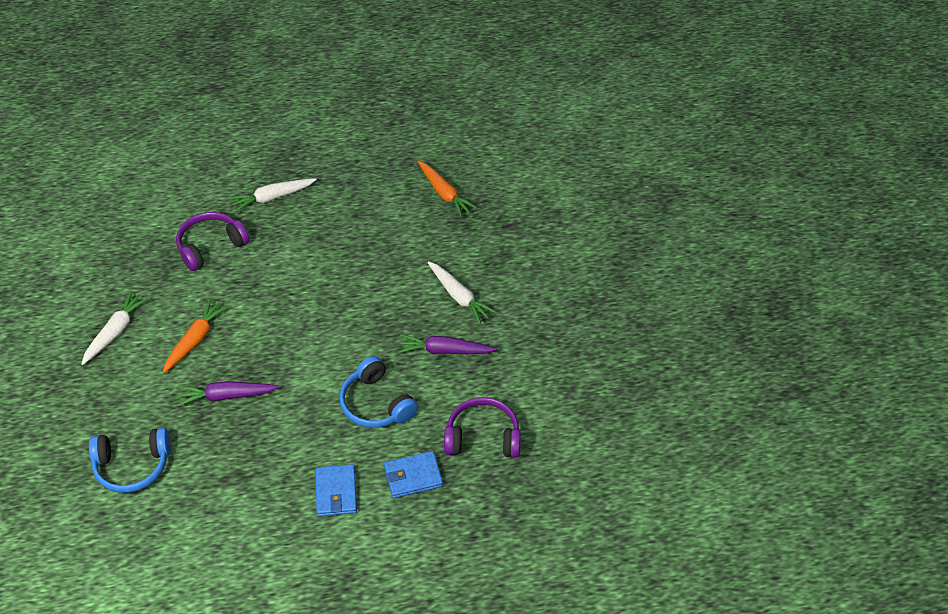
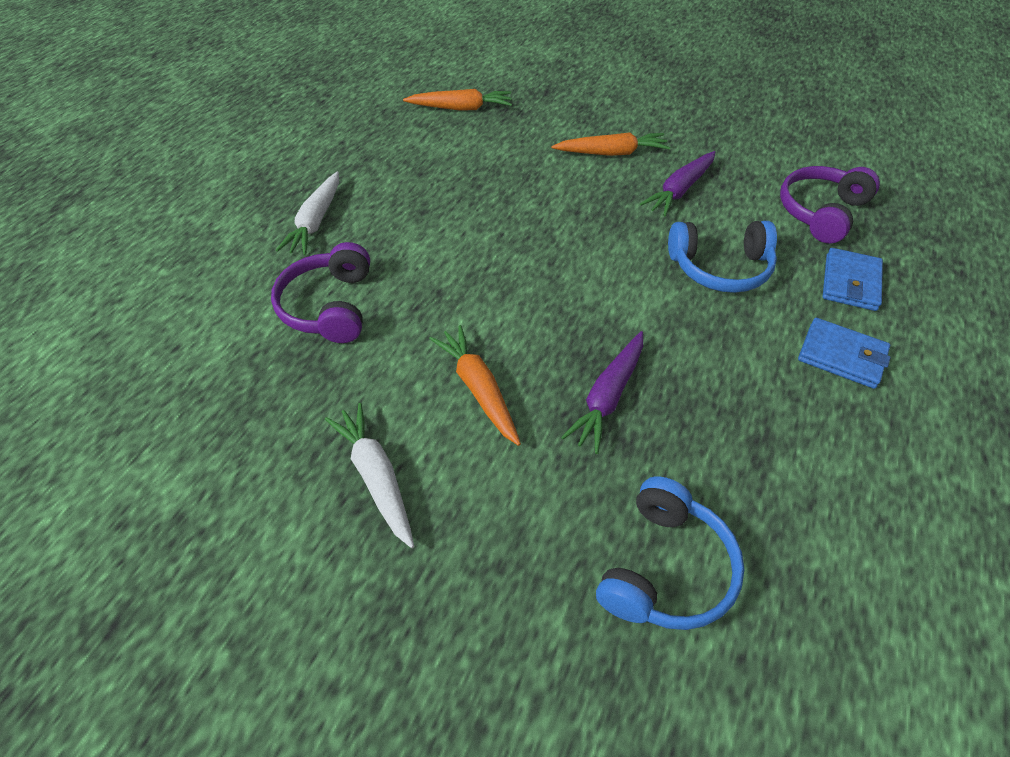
camera: 55 degrees left, 0 degrees up
(459, 296) = (611, 153): white carrot -> orange carrot

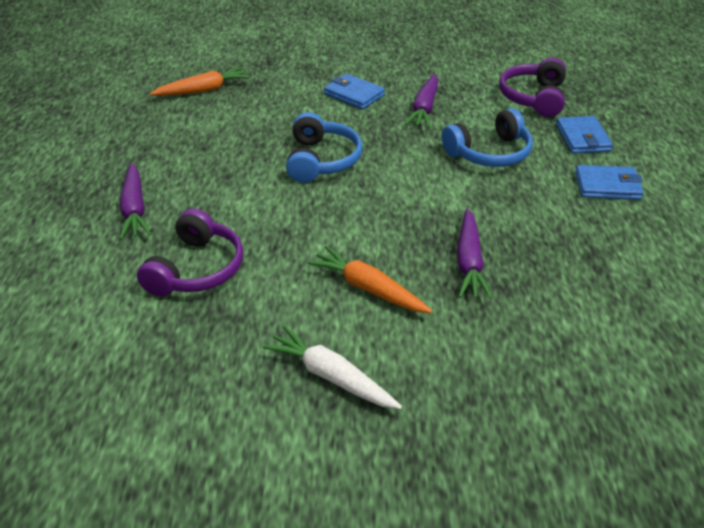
camera: 25 degrees left, 10 degrees down
(316, 221) = (134, 209): white carrot -> purple carrot
(329, 306) = (197, 269): purple headphones -> purple headphones turned 135 degrees counterclockwise
(611, 153) = (354, 94): orange carrot -> blue wallet
(666, 569) = (585, 356): blue headphones -> blue headphones (322, 160)

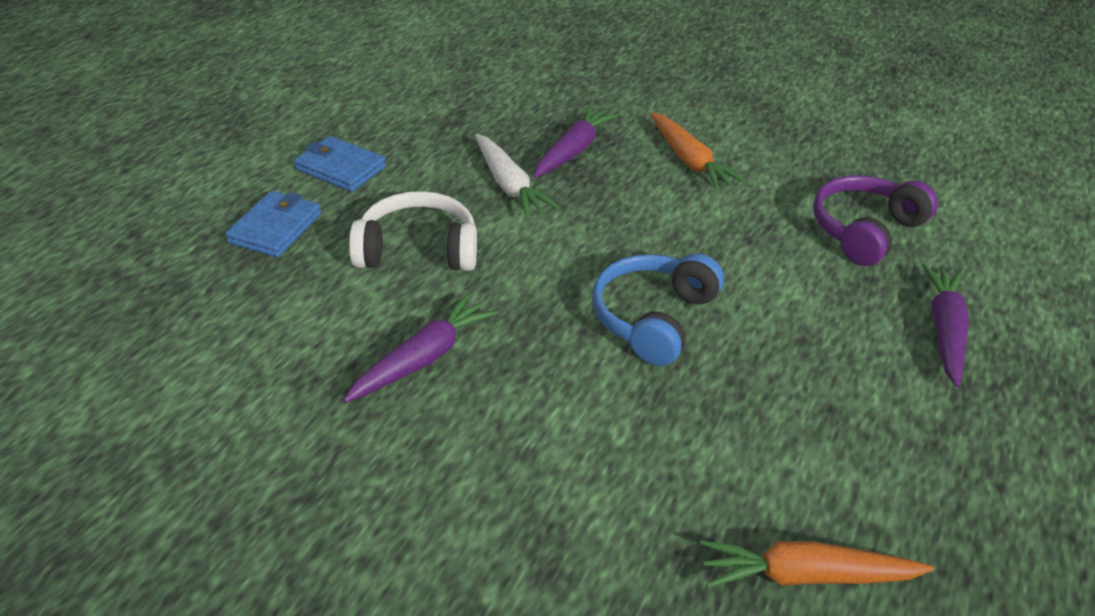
camera: 155 degrees left, 0 degrees up
(331, 377) = (759, 117): white carrot -> white carrot (509, 185)
(354, 94) = (512, 437): blue wallet -> none
(490, 153) = (418, 249): blue headphones -> white headphones
(533, 98) = (237, 315): purple headphones -> none

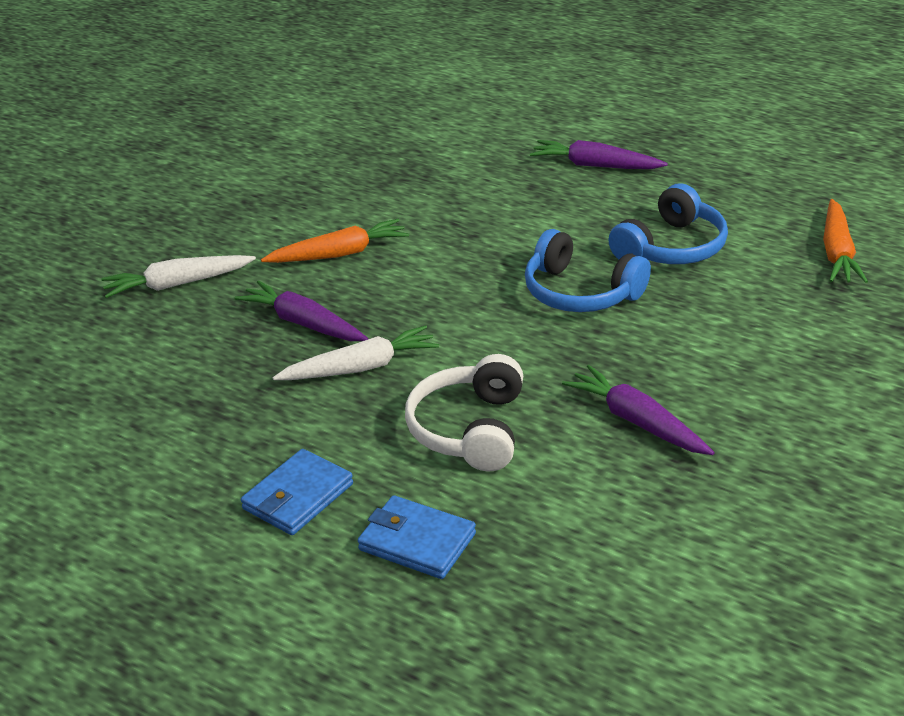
camera: 80 degrees left, 5 degrees down
(622, 87) = (178, 284): none -> white carrot
(768, 396) = (672, 247): none -> blue headphones
(864, 230) = (466, 179): purple headphones -> none

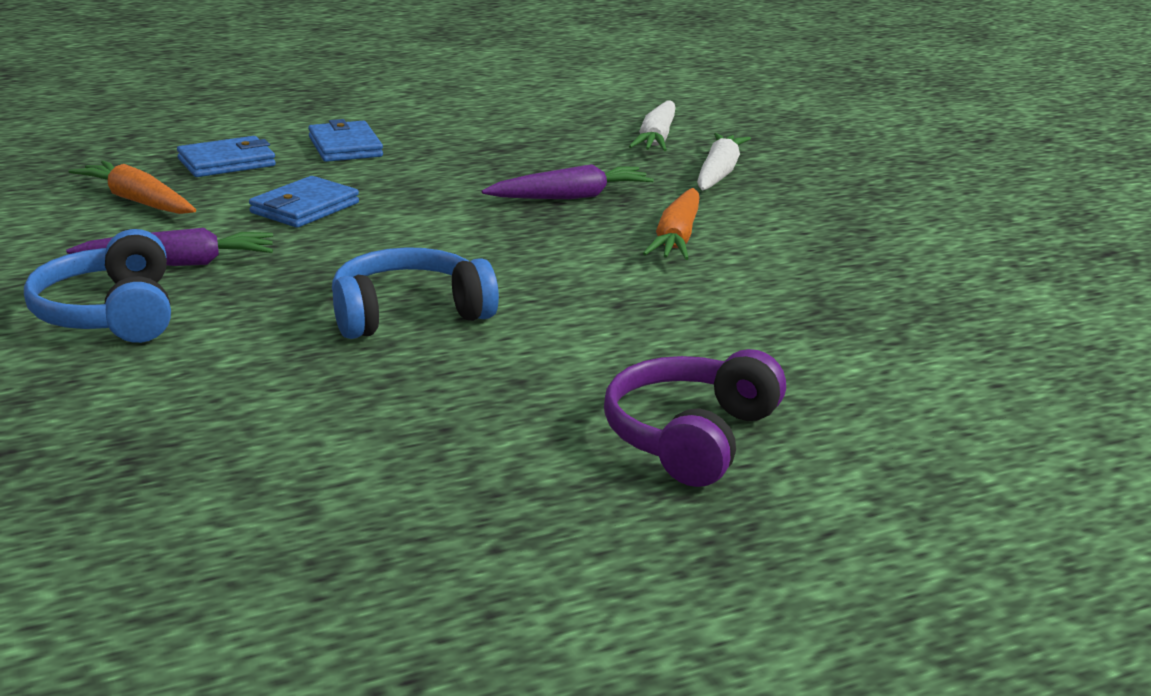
camera: 120 degrees right, 10 degrees down
(360, 368) = (463, 198): white carrot -> white carrot (657, 138)
(469, 429) = (304, 208): white headphones -> blue wallet
(595, 166) = (690, 437): purple carrot -> purple headphones
(672, 247) = (403, 396): blue headphones -> blue headphones (109, 314)
(837, 252) = (190, 500): orange carrot -> orange carrot (137, 201)

